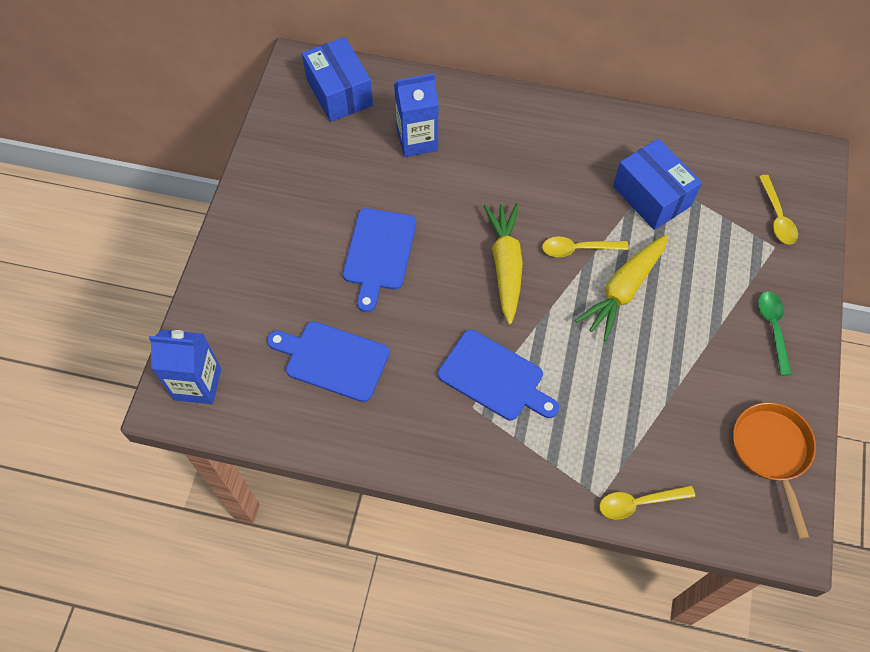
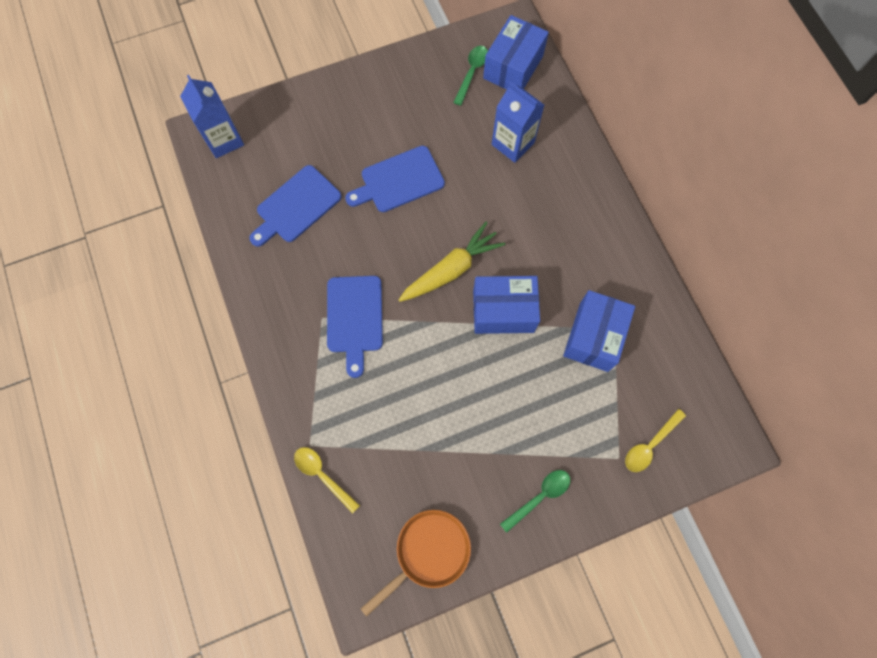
camera: 55 degrees right, 10 degrees up
(316, 127) = (472, 73): none -> green spoon
(332, 360) = (296, 206): blue cutting board -> blue cutting board turned 120 degrees counterclockwise
(578, 249) = (503, 311): yellow spoon -> blue box
(623, 290) = (491, 364): yellow carrot -> none

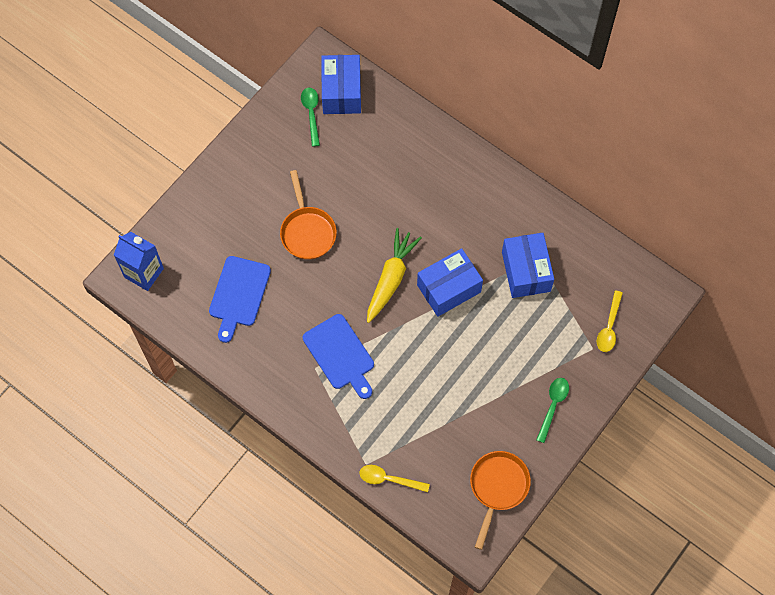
camera: 30 degrees left, 5 degrees down
(398, 181) = (307, 231): blue cutting board -> orange pan
(513, 143) = (378, 155): blue carton -> none

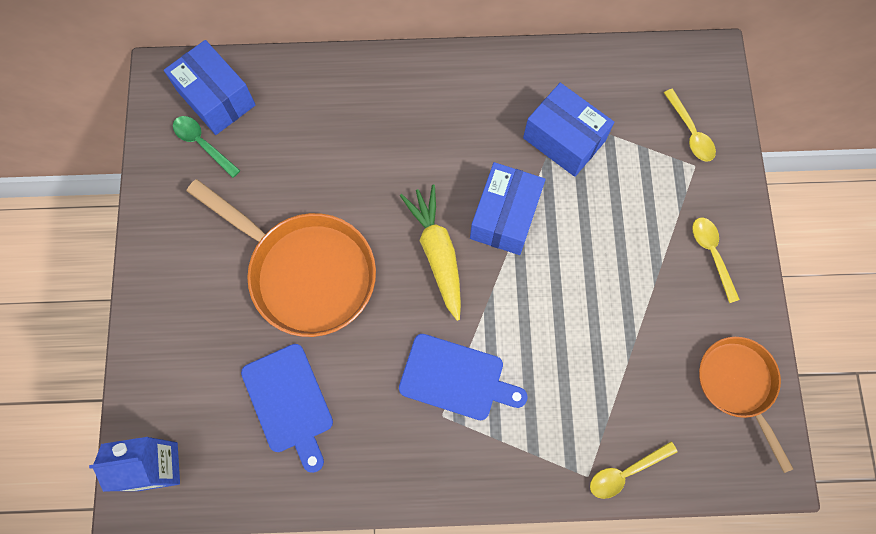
camera: 40 degrees left, 5 degrees up
(307, 231) = (306, 272): orange pan -> orange pan, size x1.63
(553, 406) = (712, 254): green spoon -> yellow spoon

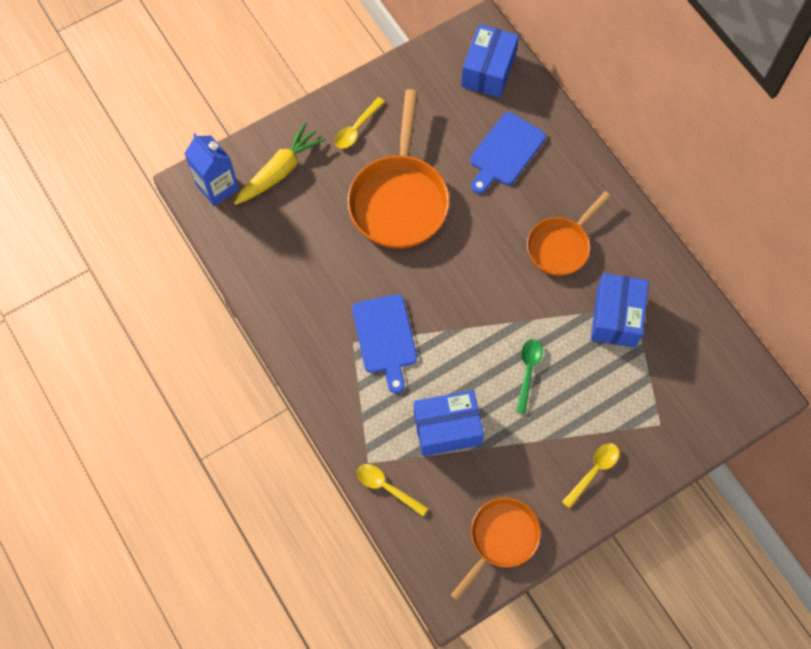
camera: 60 degrees right, 5 degrees down
(202, 144) = (449, 82): green spoon -> green spoon (528, 371)
(289, 402) = (304, 241): blue cutting board -> blue cutting board (505, 152)
(437, 253) = (468, 277): yellow carrot -> yellow carrot (279, 171)
(458, 145) = (560, 246): none -> orange pan
(505, 217) = (526, 307): blue box -> blue box (447, 428)
(690, 132) = (686, 407): yellow spoon -> yellow spoon (356, 128)

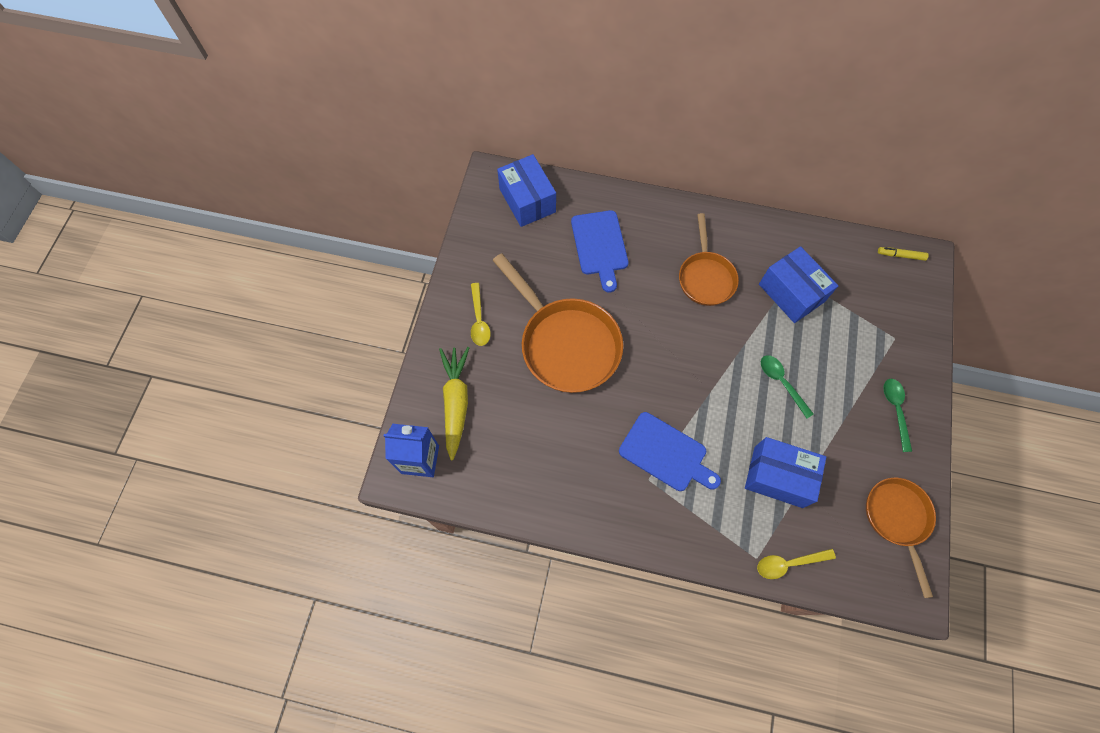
camera: 45 degrees left, 0 degrees up
(447, 428) = (778, 477): blue box -> blue box turned 75 degrees clockwise
(593, 471) = (895, 410): yellow spoon -> green spoon
(745, 372) = (900, 255): none -> yellow marker

